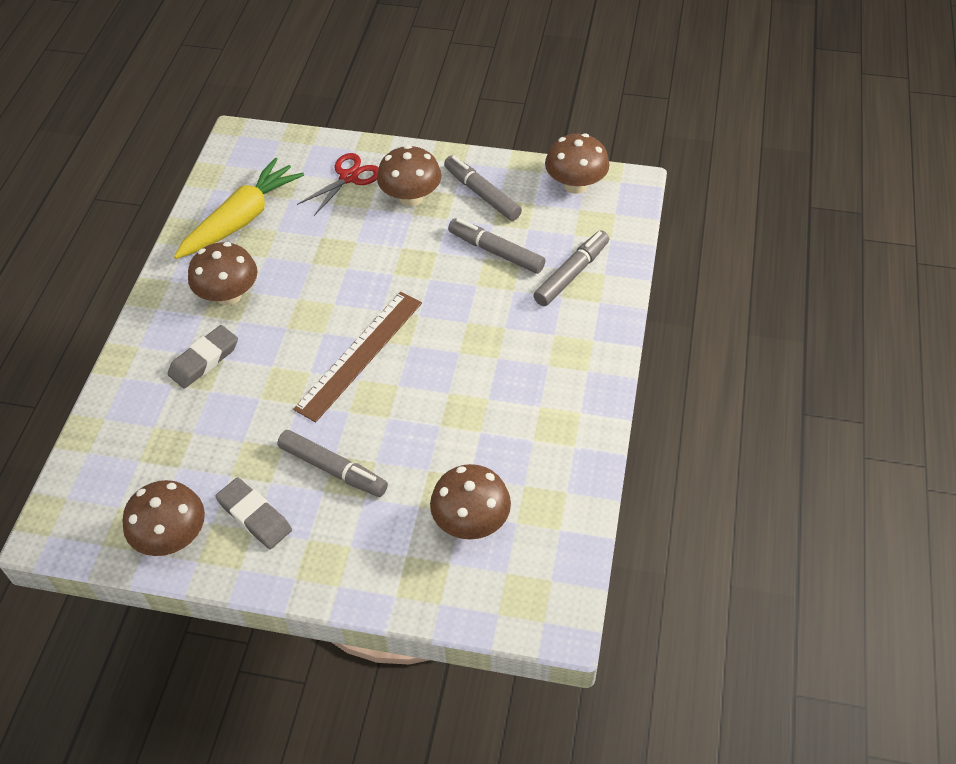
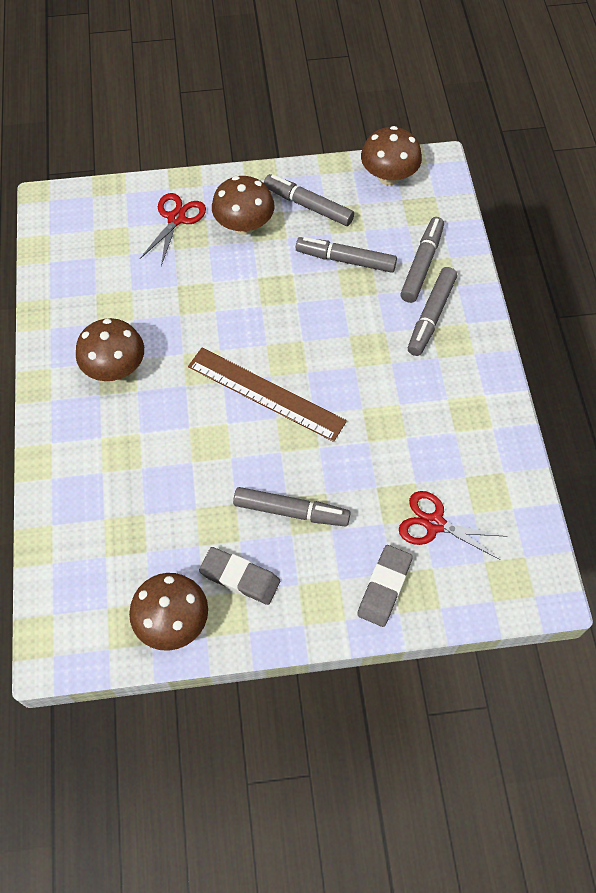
camera: 20 degrees left, 10 degrees up
(204, 360) = (122, 439): grey eraser -> grey eraser (384, 587)
(241, 219) = (92, 287): yellow carrot -> none
(359, 355) = (266, 394): brown ruler -> brown ruler turned 75 degrees counterclockwise
(471, 521) = (434, 524): brown mushroom -> red scissors
(559, 324) = (431, 316): none -> grey marker

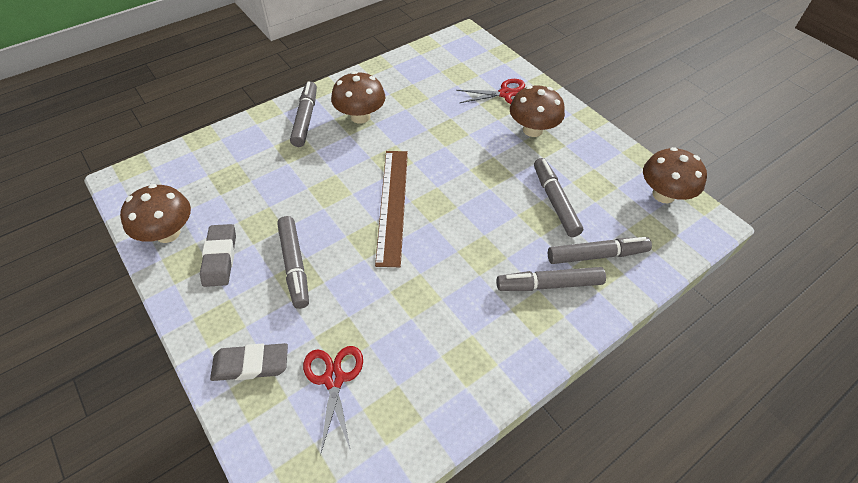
camera: 60 degrees right, 10 degrees down
(308, 205) = (584, 157): grey marker -> grey marker (305, 119)

